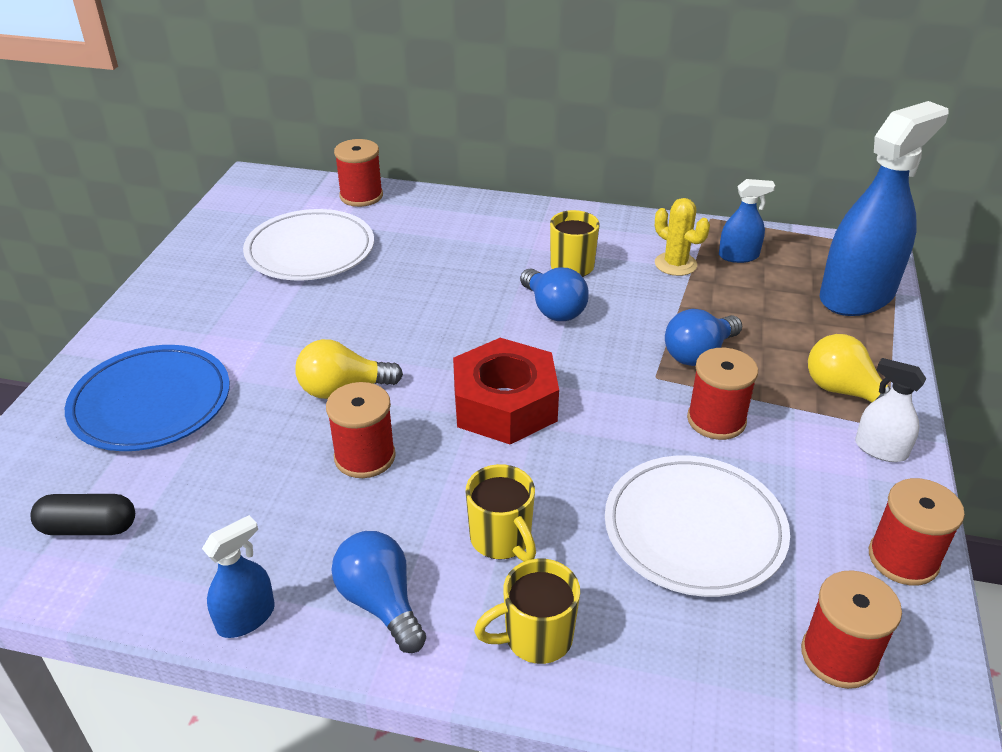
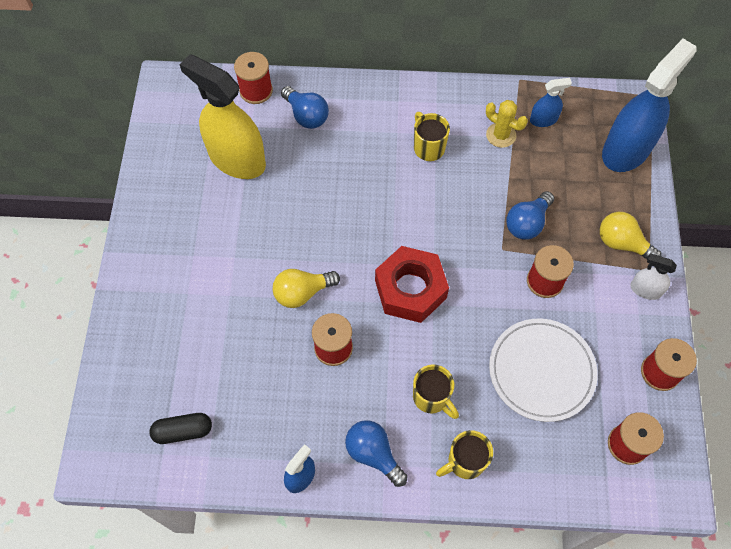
camera: 10 degrees left, 25 degrees up
(151, 403) = (180, 325): blue plate -> none
(310, 250) = (237, 159): white plate -> yellow spray bottle
(553, 309) = (424, 195): blue light bulb -> blue light bulb (306, 115)

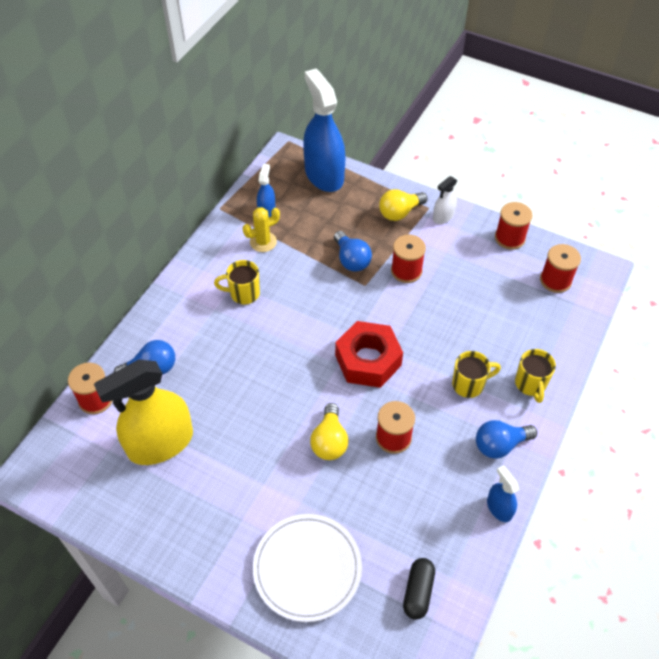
camera: 65 degrees left, 10 degrees down
(541, 371) = (478, 305): white plate -> white plate (307, 568)

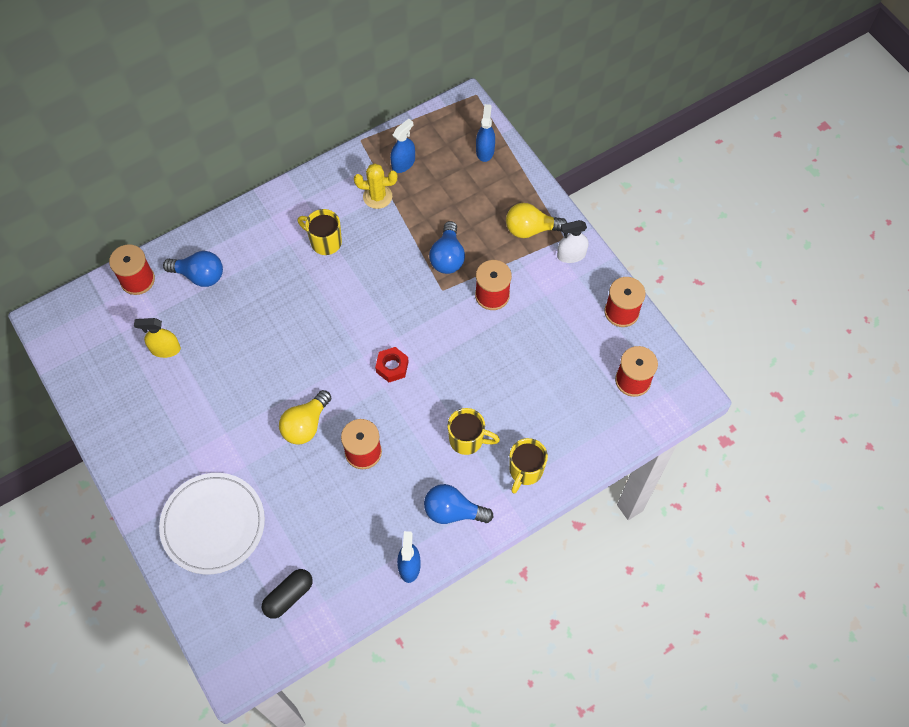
camera: 30 degrees right, 10 degrees up
(160, 443) = (165, 349): yellow spray bottle -> yellow spray bottle, size x0.45
(324, 175) = (485, 151): blue spray bottle -> blue spray bottle, size x0.45
(368, 360) = (392, 367): red nut -> red nut, size x0.48

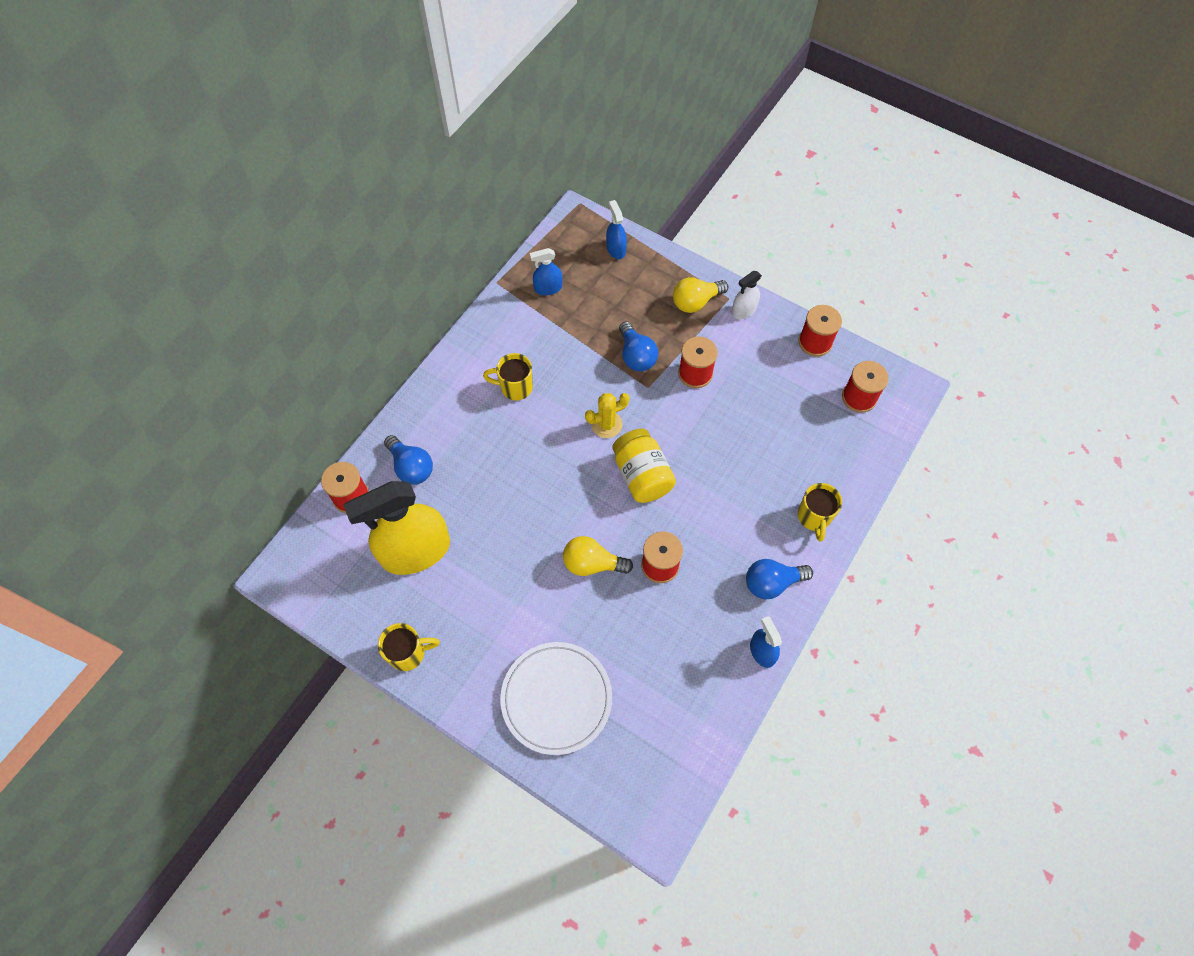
camera: 25 degrees left, 0 degrees up
(165, 349) = (416, 551): yellow spray bottle -> yellow spray bottle, size x2.20
(199, 275) = (411, 467): blue light bulb -> blue light bulb turned 60 degrees clockwise
(288, 596) = (667, 733): black capsule -> none
(306, 425) = (592, 564): yellow light bulb -> yellow light bulb turned 90 degrees clockwise
(377, 196) = (541, 327): yellow cactus -> yellow cactus (606, 424)
(392, 367) = (642, 475): red nut -> yellow jar
(403, 163) = (548, 288): blue spray bottle -> blue spray bottle turned 120 degrees counterclockwise
(467, 440) = (747, 512): yellow mug -> yellow mug (408, 653)

